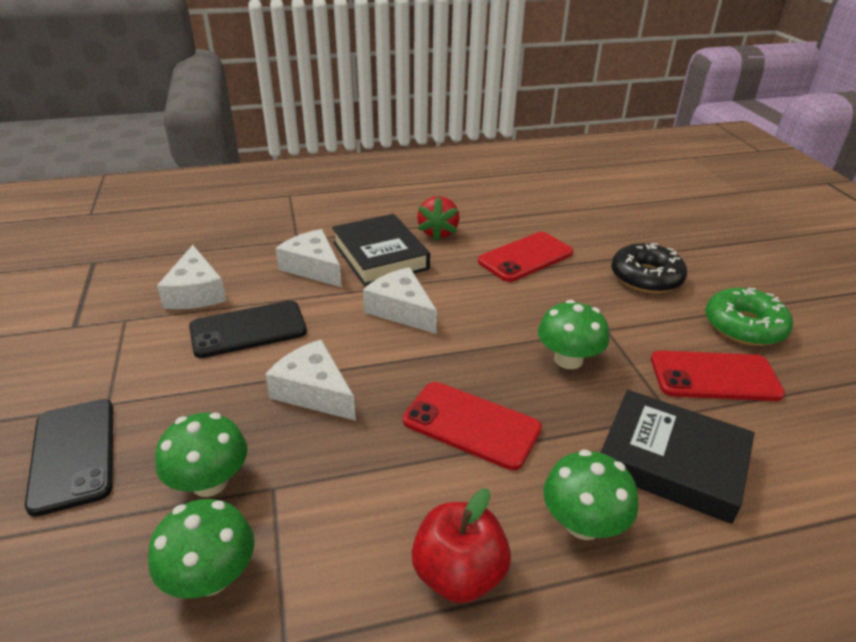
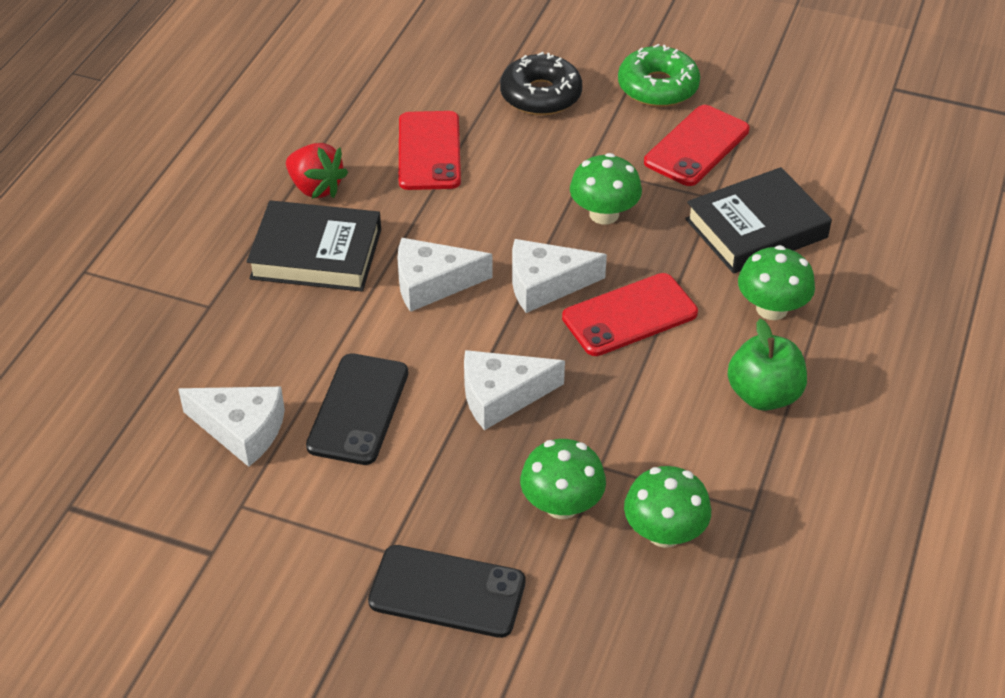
camera: 55 degrees left, 10 degrees up
(313, 267) = (286, 316): white cheese -> white cheese (545, 284)
(459, 574) = (763, 395): red apple -> green apple

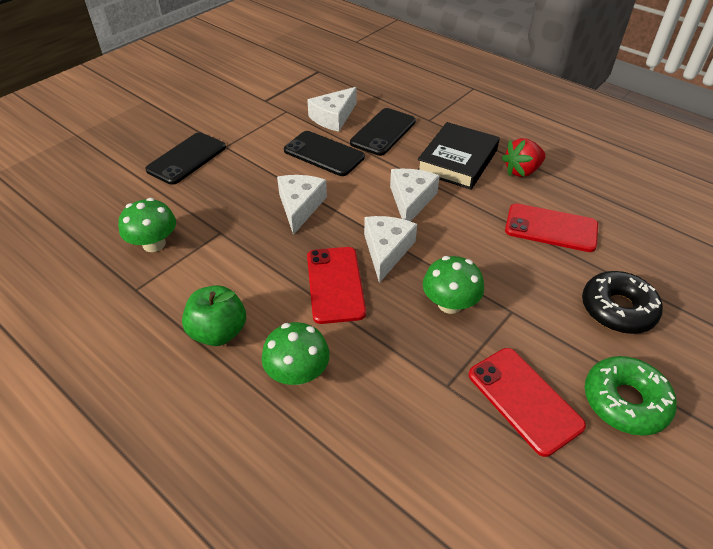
camera: 110 degrees right, 0 degrees up
(267, 353) = (383, 132): none -> black phone
(562, 505) = (206, 209): green mushroom -> none
(756, 228) = (396, 402): black book -> none

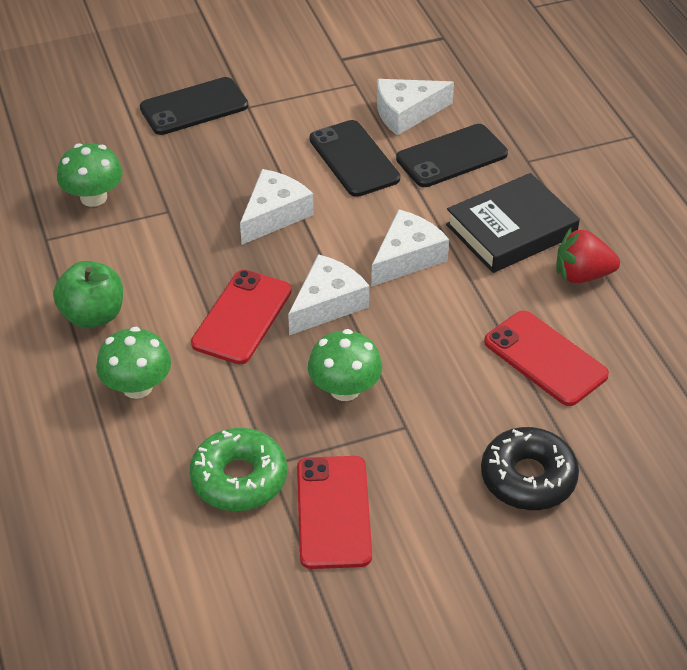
camera: 30 degrees right, 0 degrees up
(625, 401) = (436, 563): green donut -> green donut (239, 478)

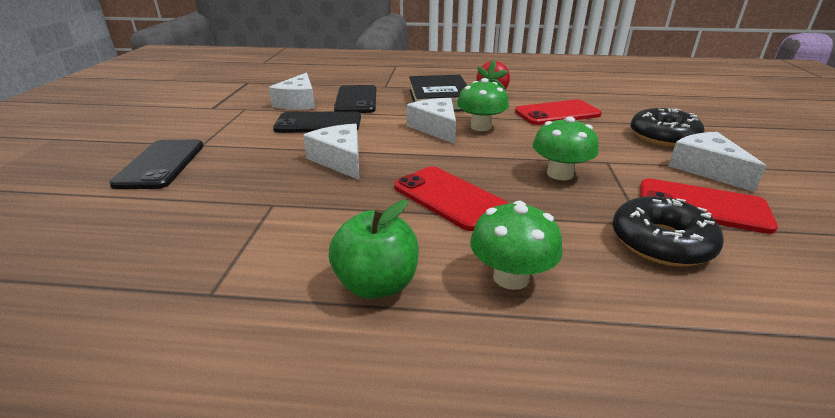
camera: 65 degrees left, 15 degrees down
(93, 197) = (192, 242): green mushroom -> green mushroom (481, 127)
(239, 478) = (661, 242): green donut -> black donut
(327, 304) = (461, 161): white cheese -> white cheese (706, 169)

